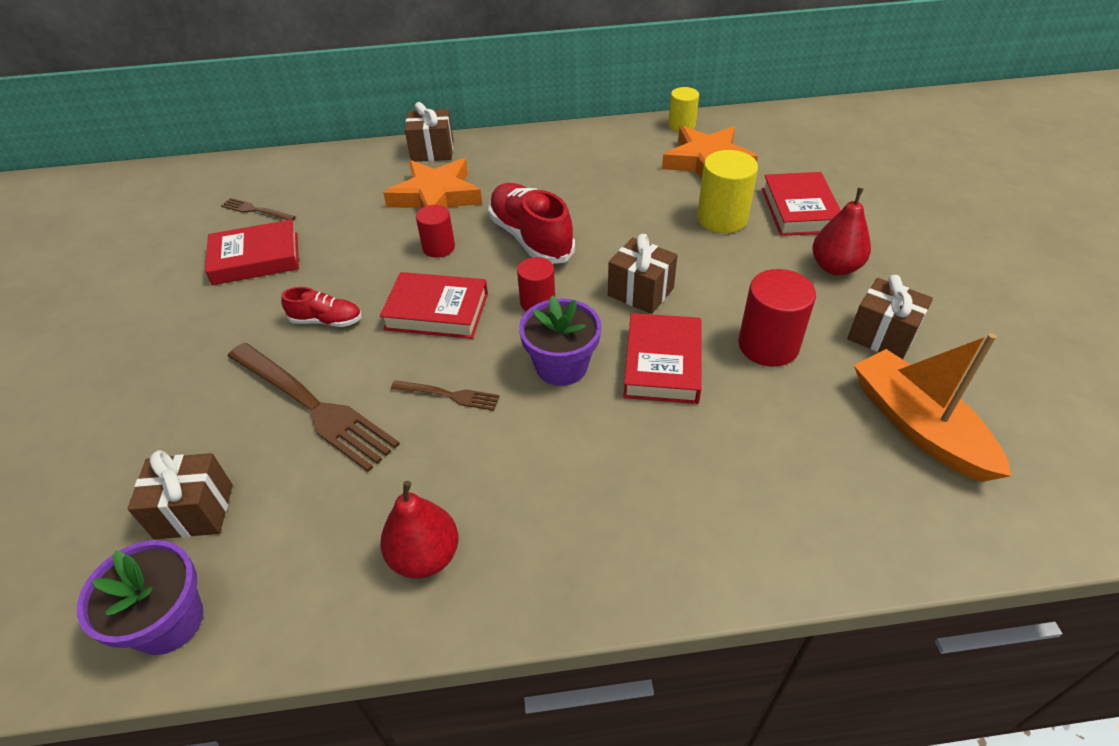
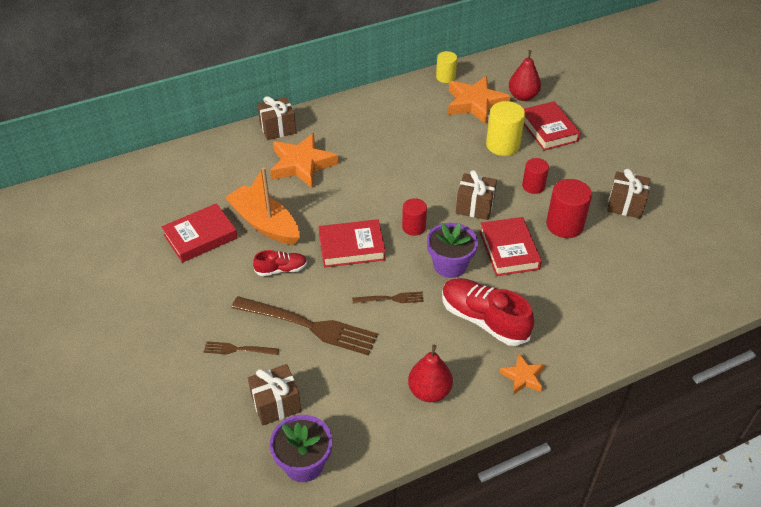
camera: 20 degrees left, 0 degrees up
(255, 210) = (174, 200): brown fork -> brown fork (238, 349)
(438, 247) = (326, 202): red cylinder -> red cylinder (533, 186)
(531, 238) = (385, 183): red shoe -> red shoe (483, 320)
(588, 575) = (523, 377): none -> orange star
(835, 267) = (584, 166): red pear -> red pear (523, 96)
(918, 426) = (661, 254): orange boat -> orange boat (264, 223)

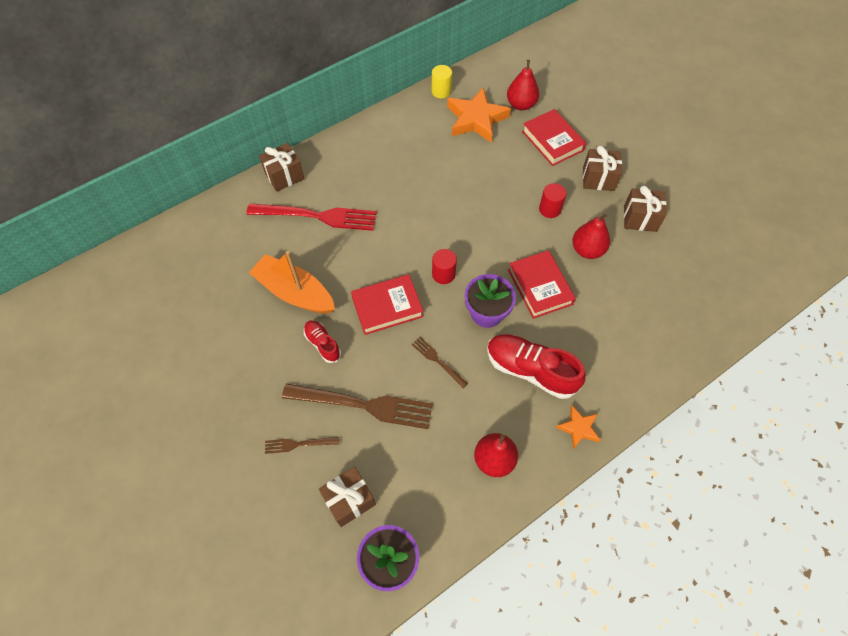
camera: 10 degrees left, 15 degrees up
(200, 237) = (232, 318): red book -> none
(281, 269) = (322, 344): red shoe -> red shoe turned 105 degrees counterclockwise
(302, 164) = (318, 216): orange star -> red fork
(391, 298) = (437, 360): brown fork -> brown fork turned 120 degrees counterclockwise
(474, 206) = (498, 241): brown gift -> brown gift (598, 179)
(503, 145) = (512, 165): yellow cylinder -> none
(564, 225) = (587, 250): red cylinder -> red pear

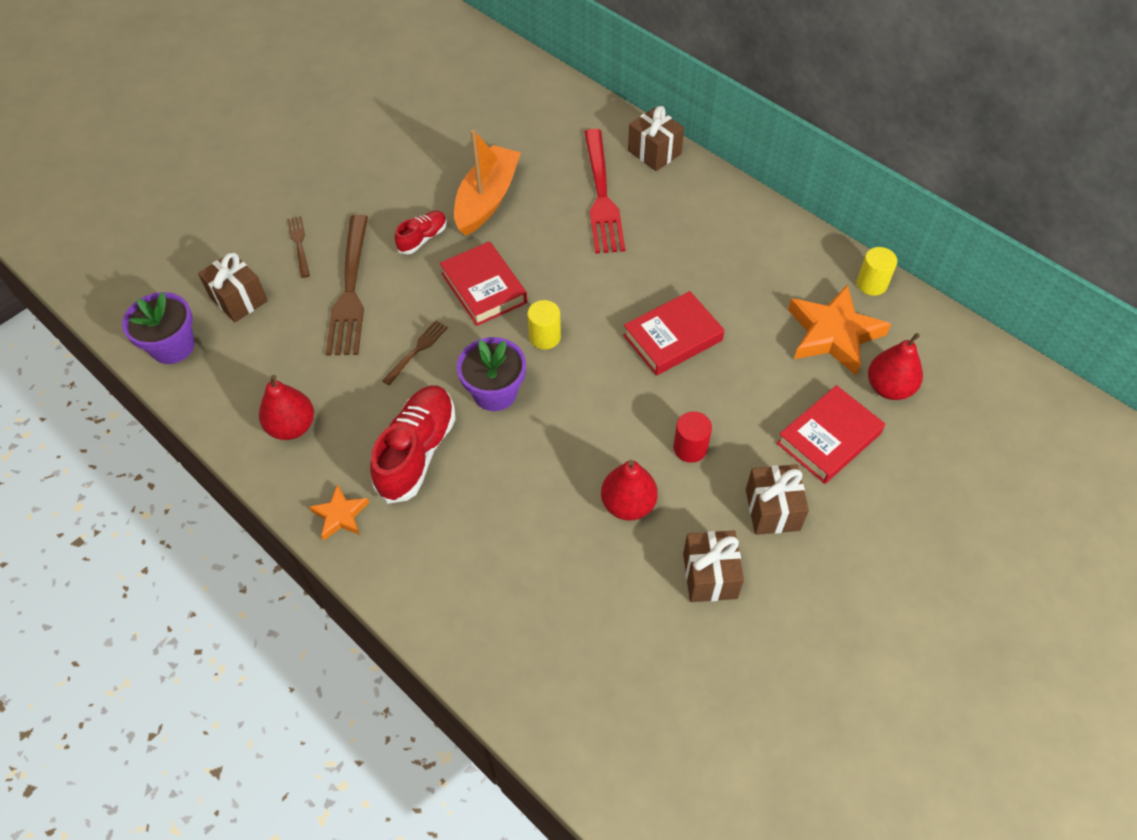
camera: 80 degrees right, 5 degrees down
(443, 274) = (545, 337): red cylinder -> yellow cylinder
(540, 287) = (549, 449): red book -> red book (672, 338)

